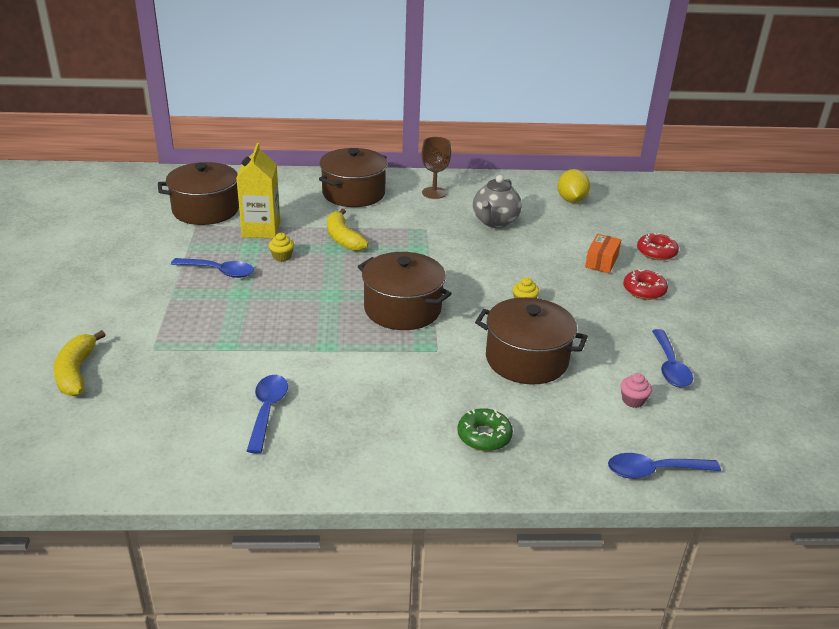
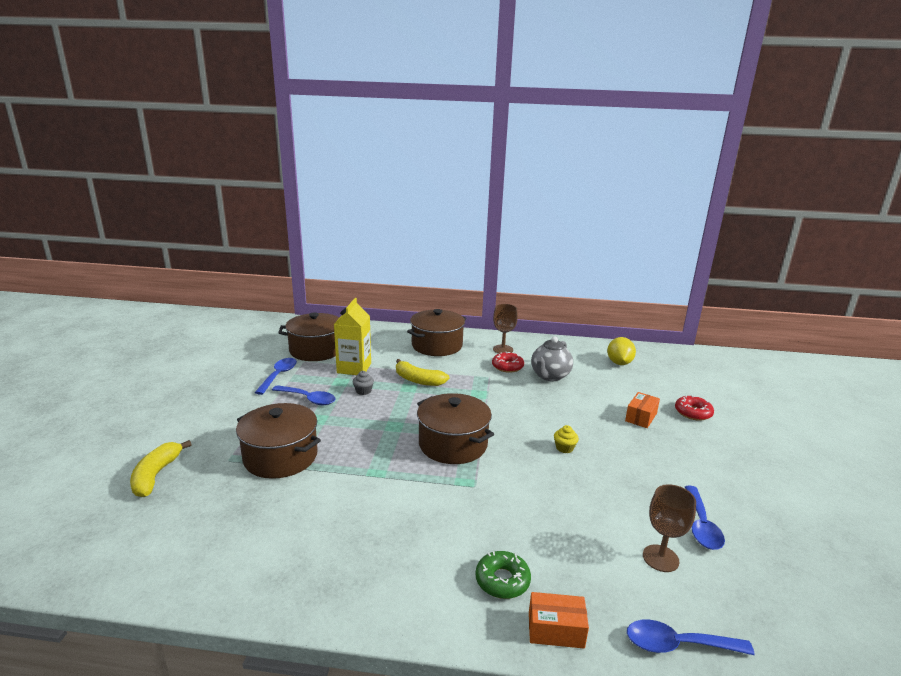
camera: 10 degrees right, 10 degrees down
(267, 410) = (303, 529): blue spoon -> blue spoon (279, 375)
(282, 257) = (363, 391): yellow cupcake -> grey cupcake
(343, 238) = (418, 380): yellow banana -> yellow banana turned 45 degrees counterclockwise
(526, 359) = (558, 503): brown pot -> brown pot (281, 457)
(542, 471) = (556, 630): none -> orange box
(633, 400) = (660, 558): pink cupcake -> brown goblet
(644, 290) = (679, 446): red donut -> red donut (507, 366)

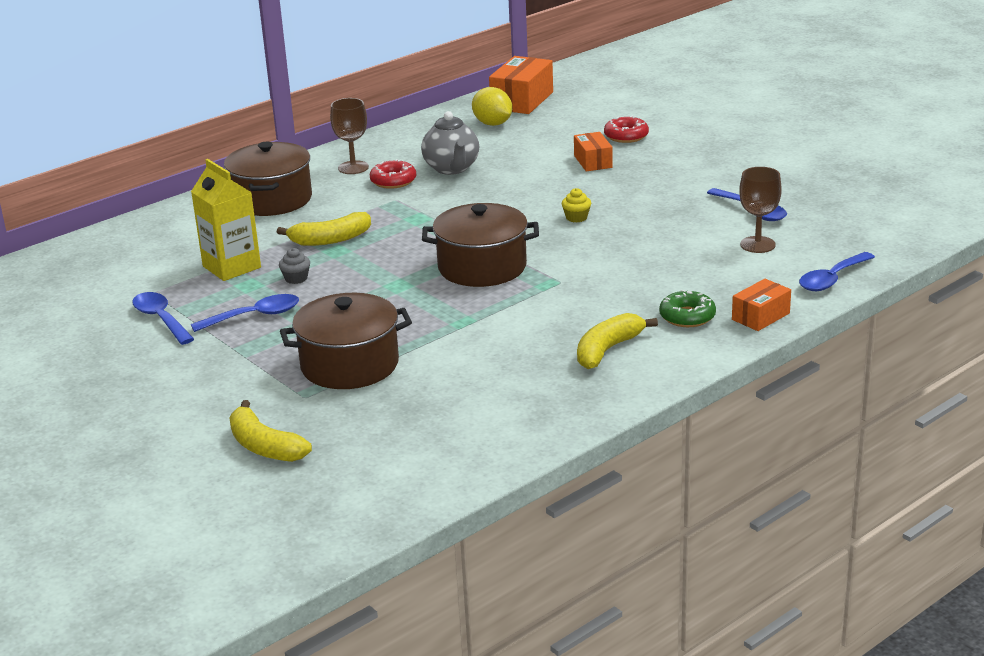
camera: 45 degrees left, 5 degrees up
(316, 350) = (137, 276): brown pot -> none
(405, 562) = (607, 350): none -> yellow banana
(661, 358) = (522, 100): none -> orange box

